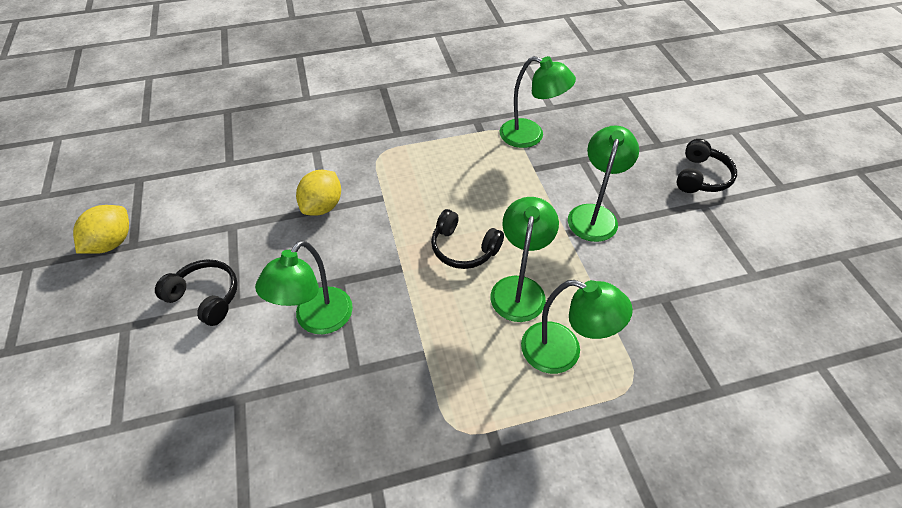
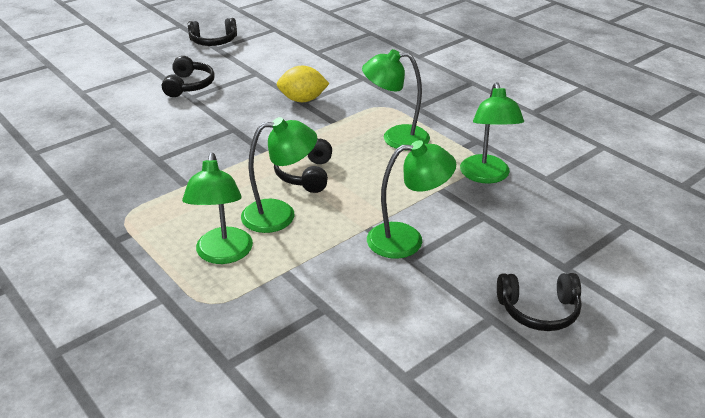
camera: 65 degrees right, 15 degrees down
(112, 243) = (214, 41): yellow lemon -> black headphones
(317, 320) = (192, 131): green lamp -> green lamp (395, 138)

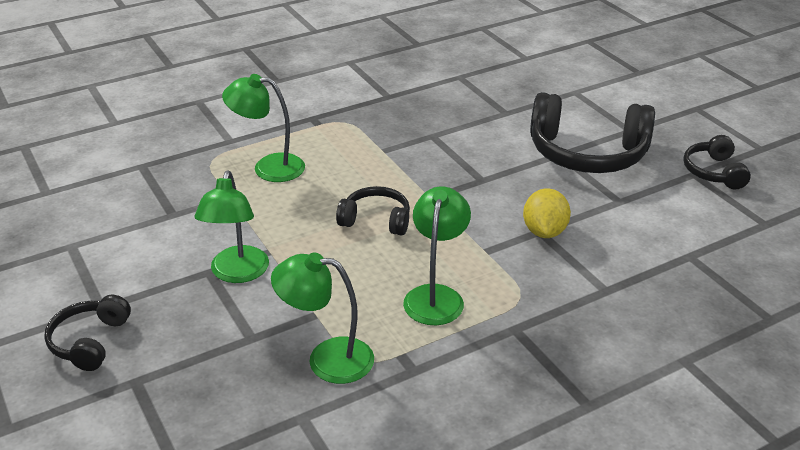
camera: 100 degrees right, 0 degrees up
(189, 85) = (587, 153): black headphones -> black headphones, size x1.90
(280, 215) = (312, 200): green lamp -> none

